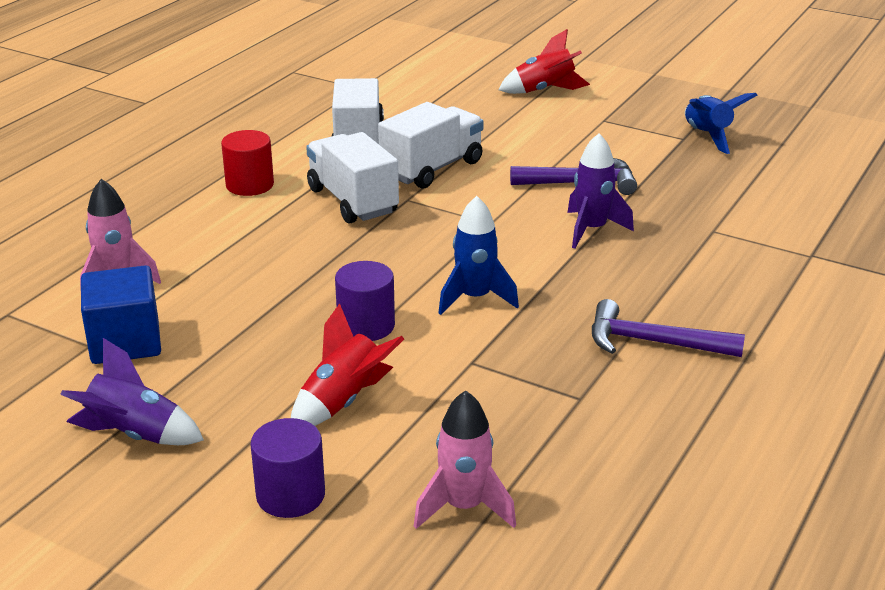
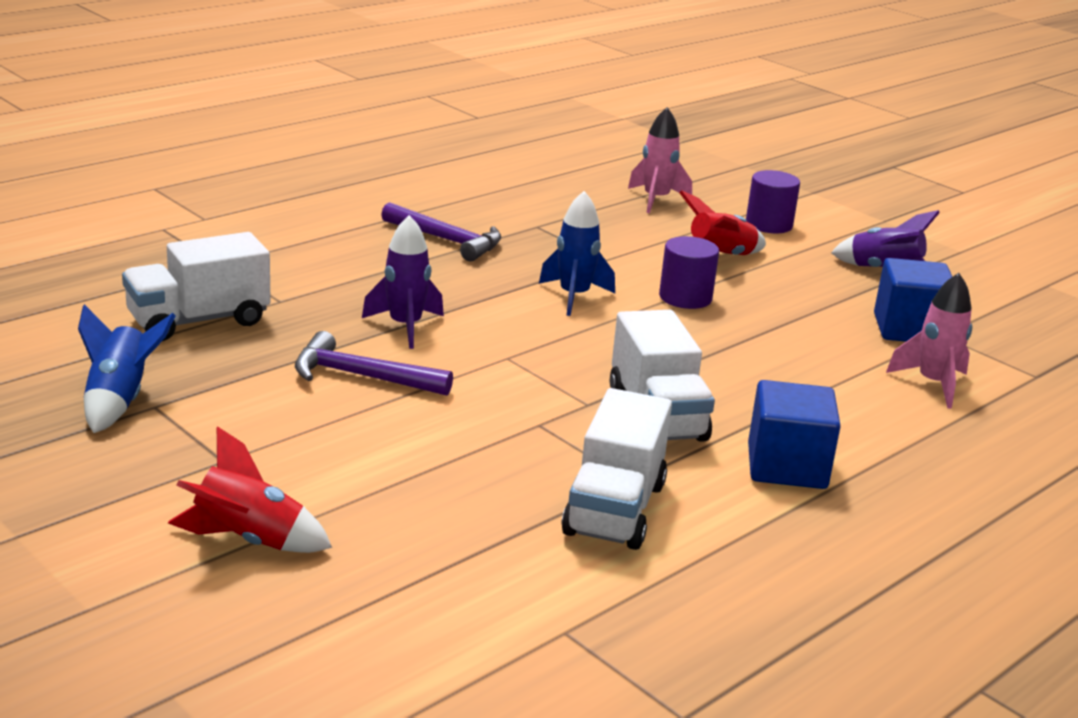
camera: 165 degrees left, 5 degrees down
(250, 185) = (786, 466): red cylinder -> blue cube
(432, 168) = (533, 437): white truck -> white truck (198, 321)

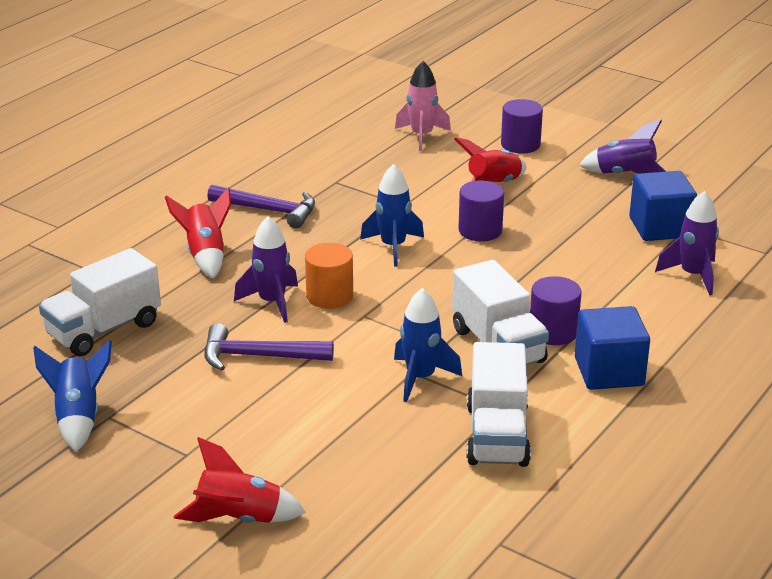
camera: 10 degrees left, 5 degrees up
(352, 270) = (205, 255): none -> red rocket
(476, 332) = (329, 296): none -> orange cylinder
(546, 432) = (420, 378): none -> blue rocket
(732, 412) = (553, 332): none -> purple cylinder
(933, 384) = (693, 275): pink rocket -> purple rocket

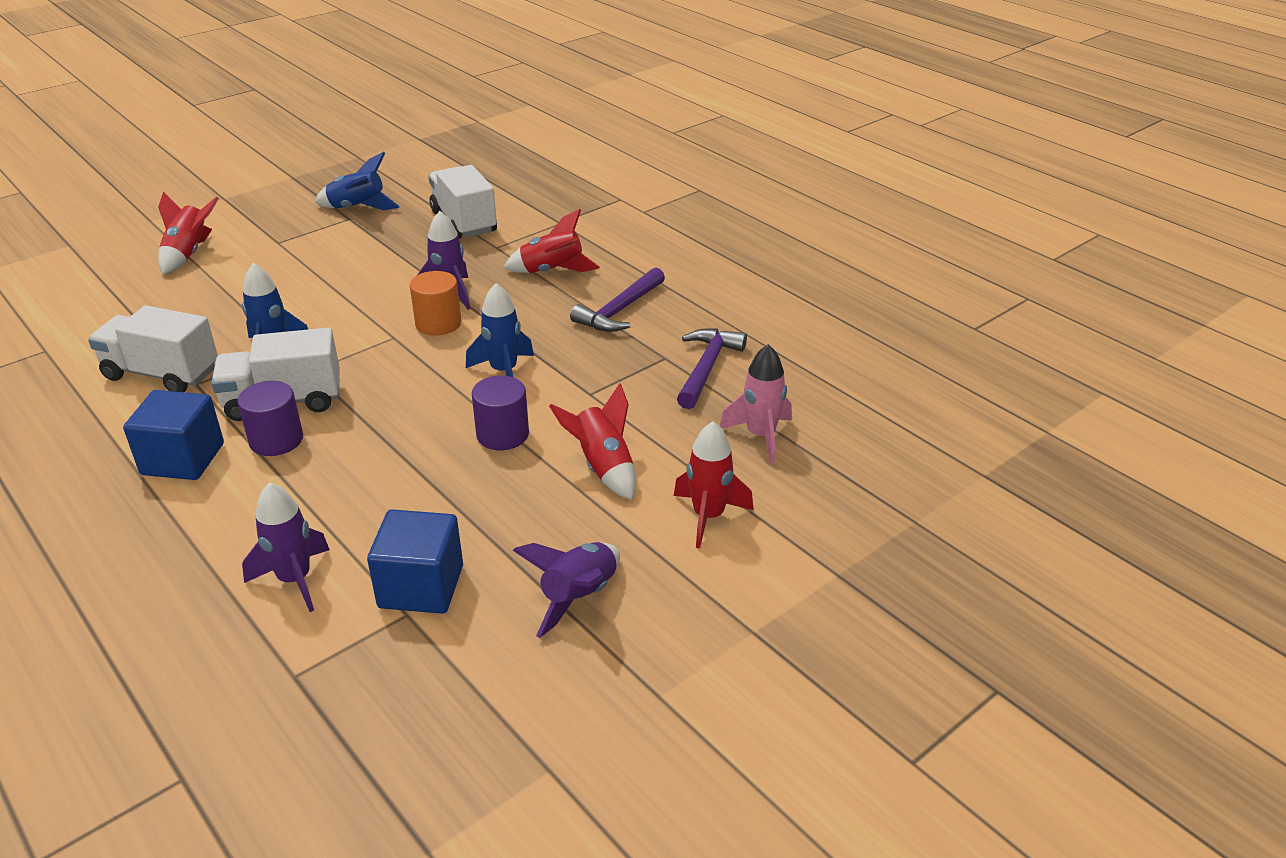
camera: 105 degrees right, 5 degrees up
(258, 356) = (373, 280): purple hammer -> purple hammer (707, 368)
(520, 145) = (708, 516): purple cylinder -> red rocket

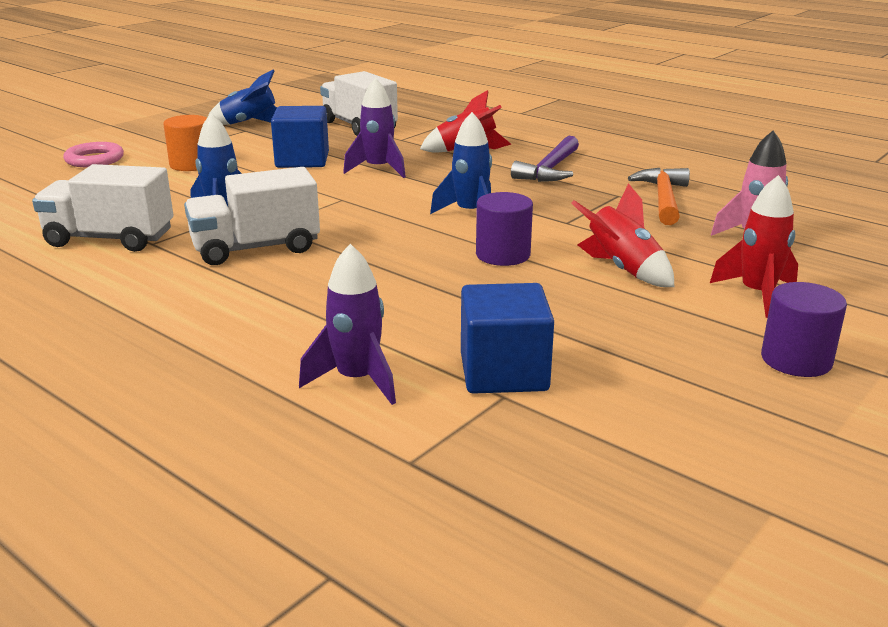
camera: 10 degrees left, 10 degrees down
(183, 459) = (169, 298): blue cube -> blue cube (302, 160)
(189, 254) = (94, 159): red rocket -> pink ring
(276, 440) = (266, 276): purple cylinder -> purple cylinder (796, 360)
(438, 323) = (381, 188): orange cylinder -> orange cylinder (191, 164)
(579, 597) = (680, 364): purple rocket -> none
(707, 368) = (663, 199): purple hammer -> orange hammer

